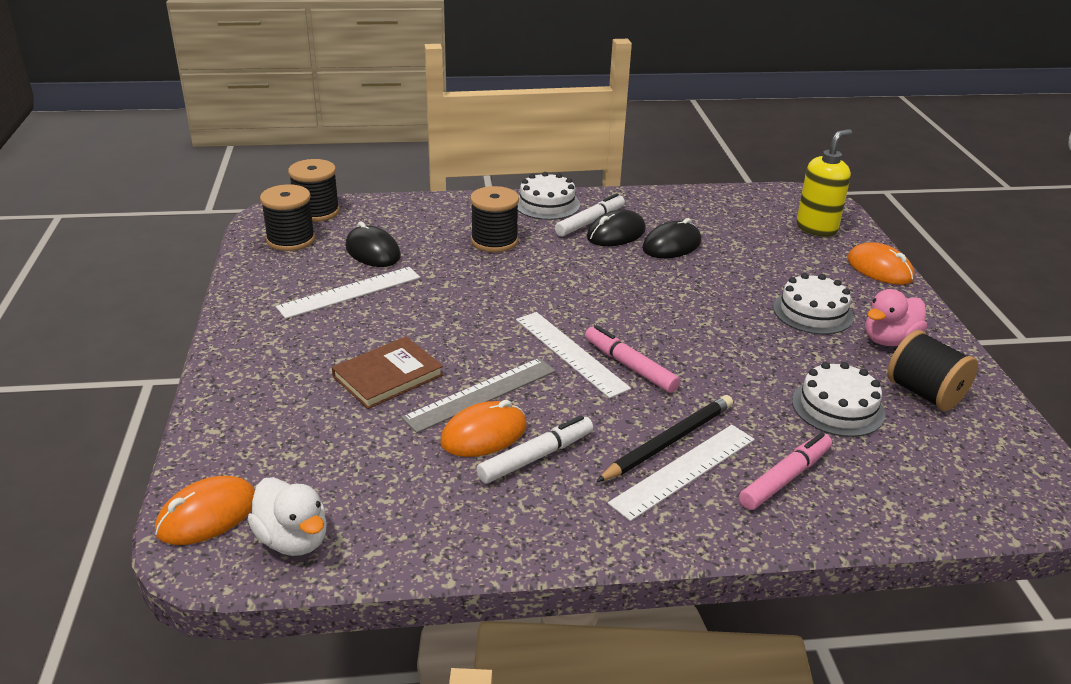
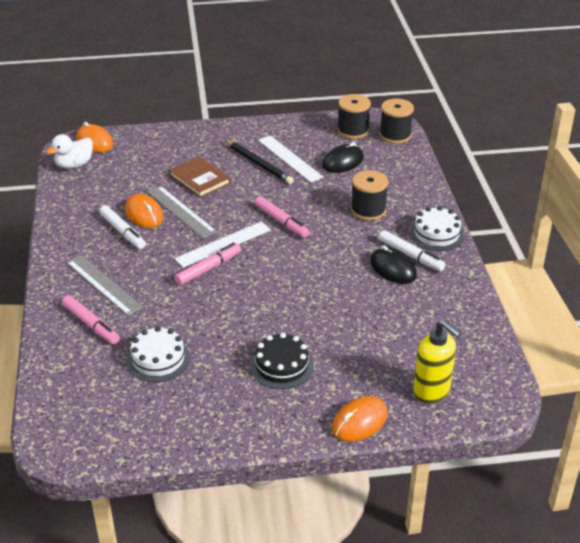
camera: 90 degrees right, 5 degrees up
(514, 304) = (281, 221): none -> pink marker
(668, 442) = (130, 280): black pencil -> black pencil (258, 164)
(672, 245) = (379, 297): black mouse -> none
(684, 471) = (103, 284): white ruler -> grey ruler
(812, 312) = (281, 366): white cake -> black cake
(889, 340) = (242, 403): pink duck -> none
(924, 393) = (171, 408): black spool -> none

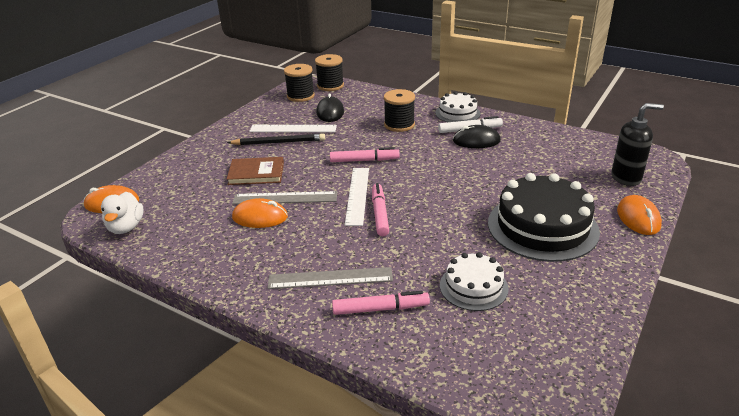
camera: 50 degrees left, 5 degrees down
(122, 231) = (267, 238): white marker -> none
(281, 366) = (542, 227): black cake -> black cake, size x1.79
(432, 391) = (626, 178): yellow soap dispenser -> black soap dispenser

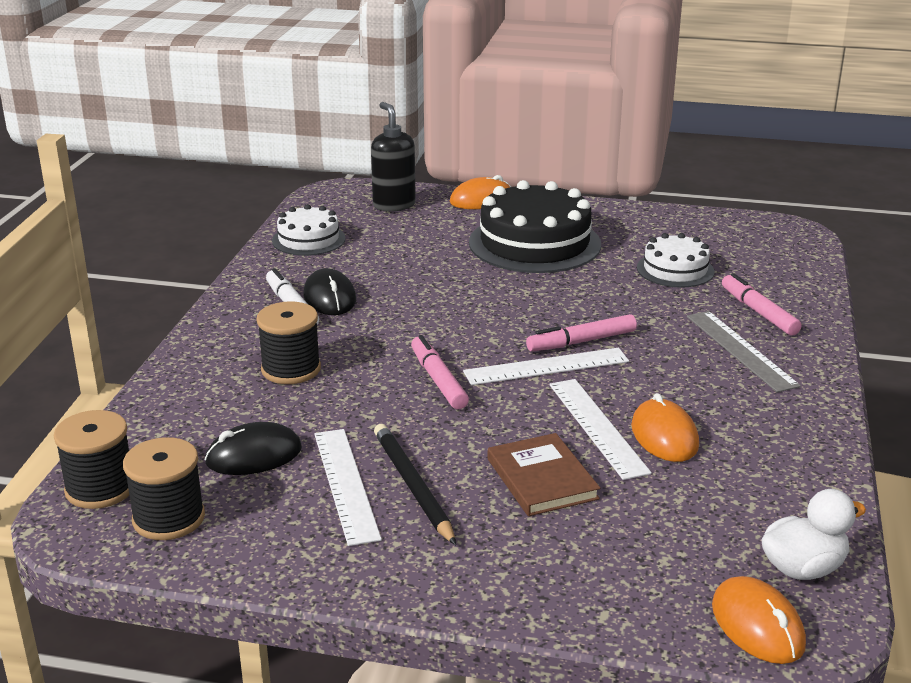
camera: 110 degrees left, 5 degrees down
(285, 198) = (597, 427): grey ruler -> white ruler
(457, 113) = (228, 322): white cake -> white cake (308, 239)

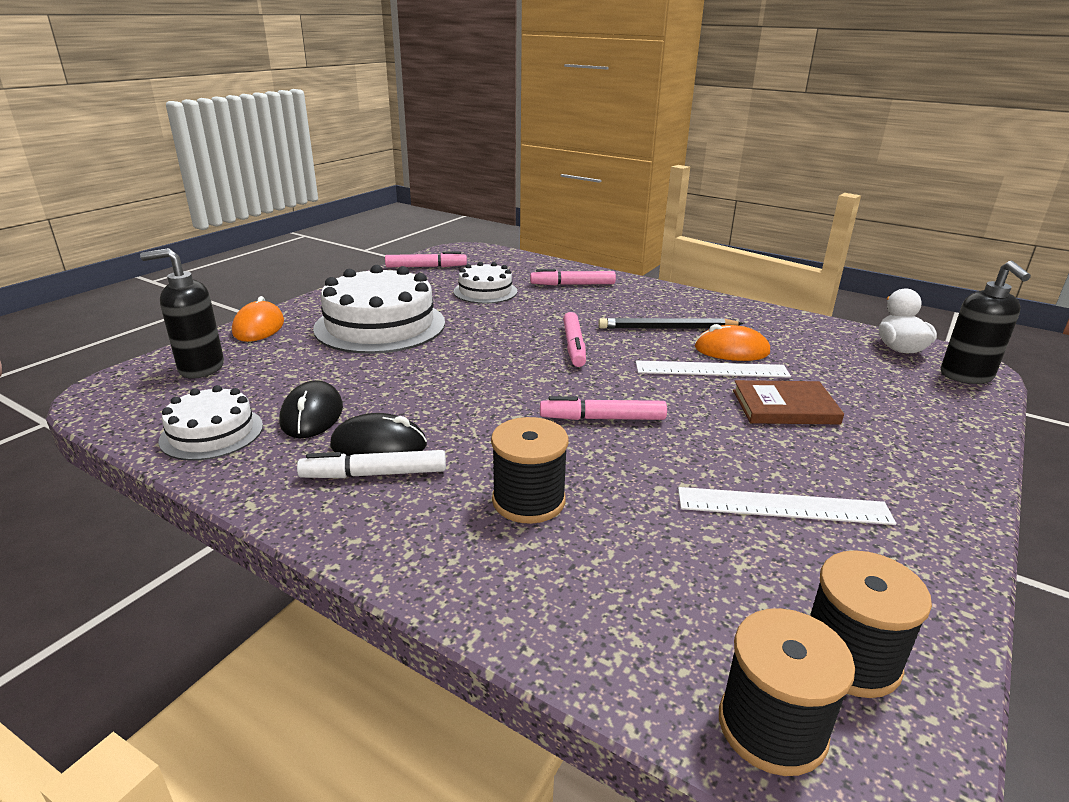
camera: 70 degrees left, 0 degrees up
(253, 455) = (714, 561): black mouse -> black mouse (312, 415)
(413, 486) = (790, 468): black pencil -> black pencil (667, 328)
(534, 243) = (380, 325): black cake -> white cake
(546, 366) = (606, 367): white ruler -> none
(707, 225) = (425, 267): none -> pink marker
(740, 350) = (622, 301): grey ruler -> none
(757, 625) = (966, 376): orange mouse -> black soap dispenser

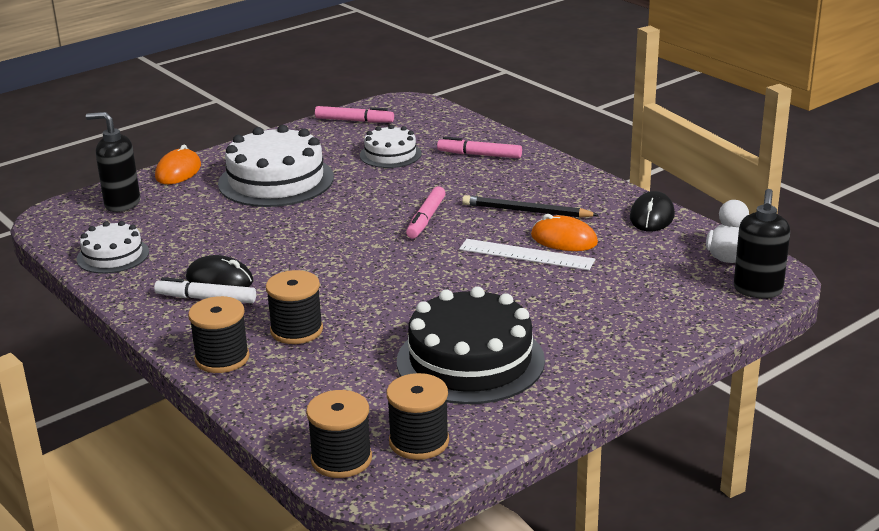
camera: 20 degrees right, 0 degrees up
(312, 415) = (185, 251): black mouse -> black mouse (651, 216)
(451, 565) = (222, 358): none -> black spool
(603, 418) = (396, 283): pink marker -> none
(783, 506) = (470, 361): white ruler -> black cake
(784, 407) = (554, 293): brown book -> none

